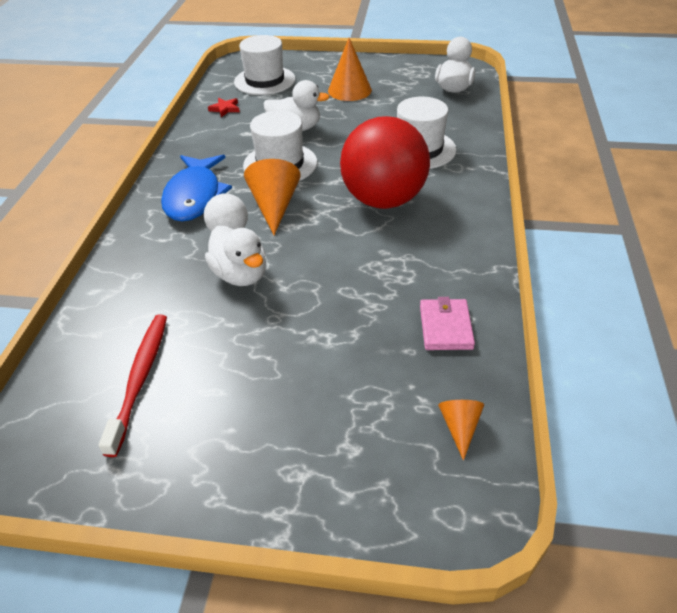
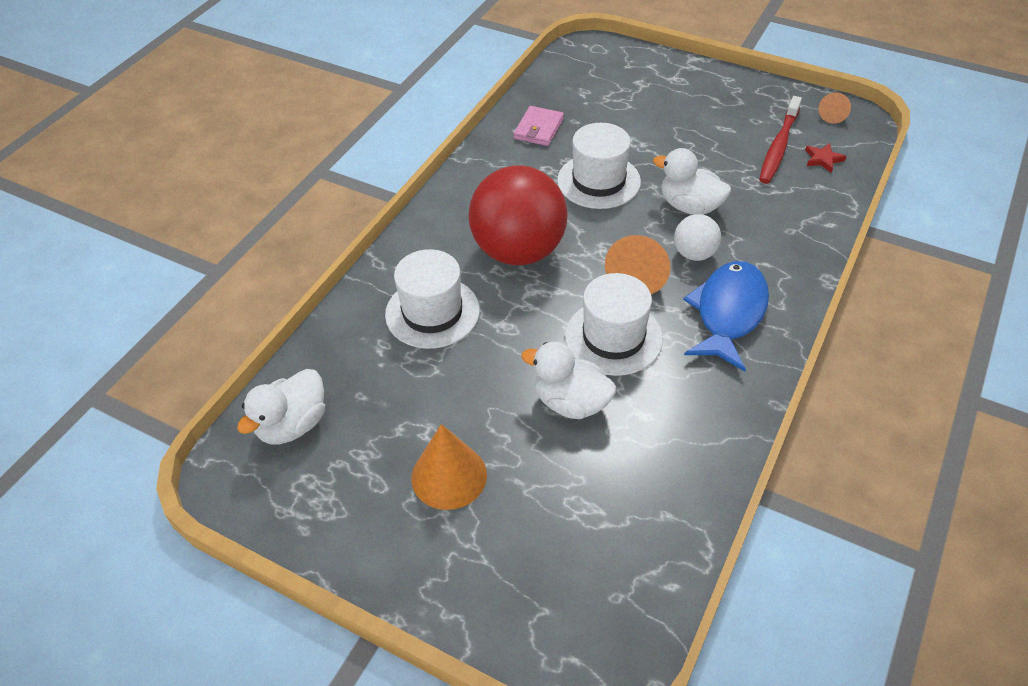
camera: 160 degrees left, 5 degrees up
(225, 109) = (667, 490): red star -> red star (823, 159)
(240, 275) = (689, 206): white duck -> white duck turned 45 degrees counterclockwise
(264, 80) = (580, 562): white hat -> white hat (598, 181)
(459, 427) = (568, 78): orange cone -> orange cone (832, 114)

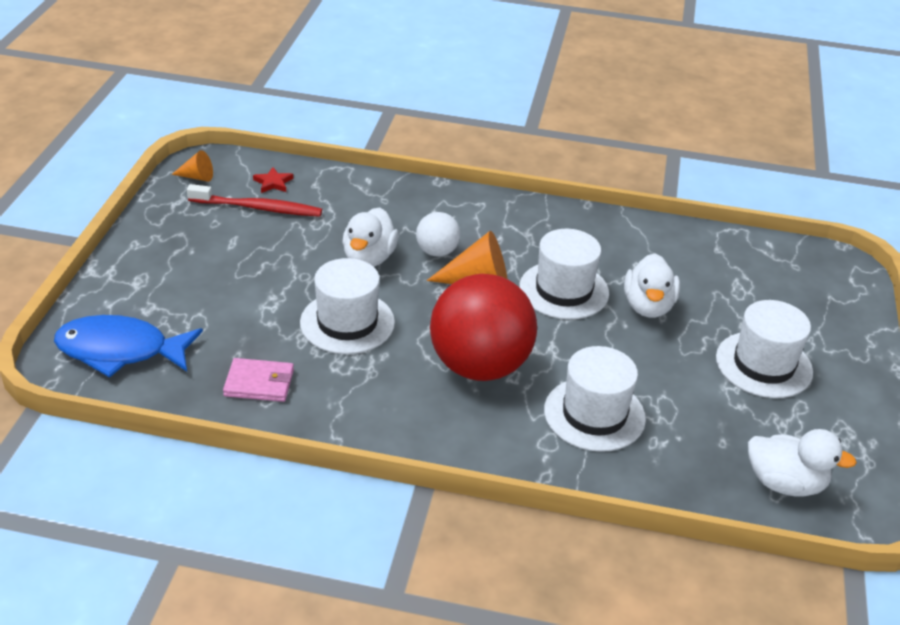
camera: 110 degrees left, 10 degrees down
(449, 476) = (763, 364): orange cone -> white hat
(728, 313) = (504, 230): blue fish -> blue fish (120, 351)

